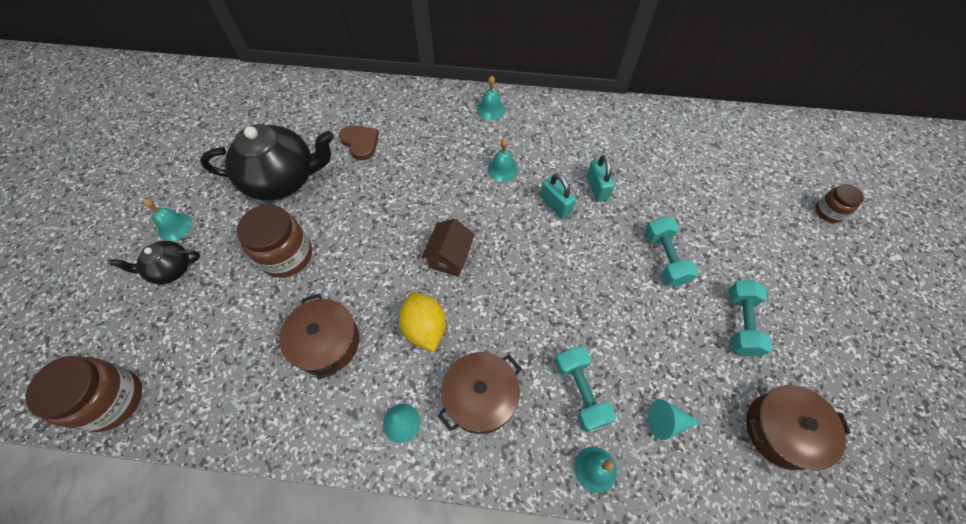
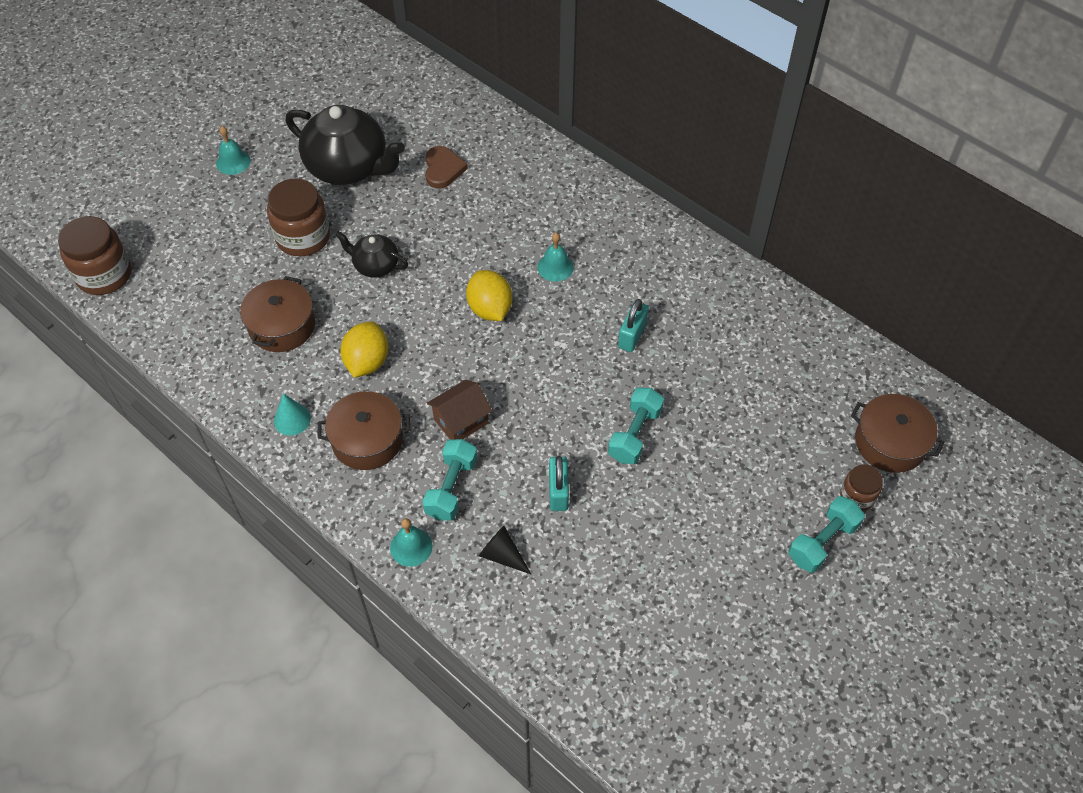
camera: 35 degrees right, 5 degrees down
(171, 269) = (207, 197): black teapot -> black teapot (375, 265)
(450, 257) = (437, 317): brown house -> brown house (461, 421)
(483, 227) = (490, 309): none -> yellow lemon
(491, 109) = (598, 201): turquoise bell -> none
(555, 205) = (575, 328): turquoise padlock -> turquoise padlock (558, 492)
(667, 422) = (502, 555): turquoise cone -> black cone
(740, 323) = (649, 529): turquoise dumbbell -> turquoise dumbbell (822, 542)
(782, 430) = (595, 626): brown pot -> brown pot (890, 442)

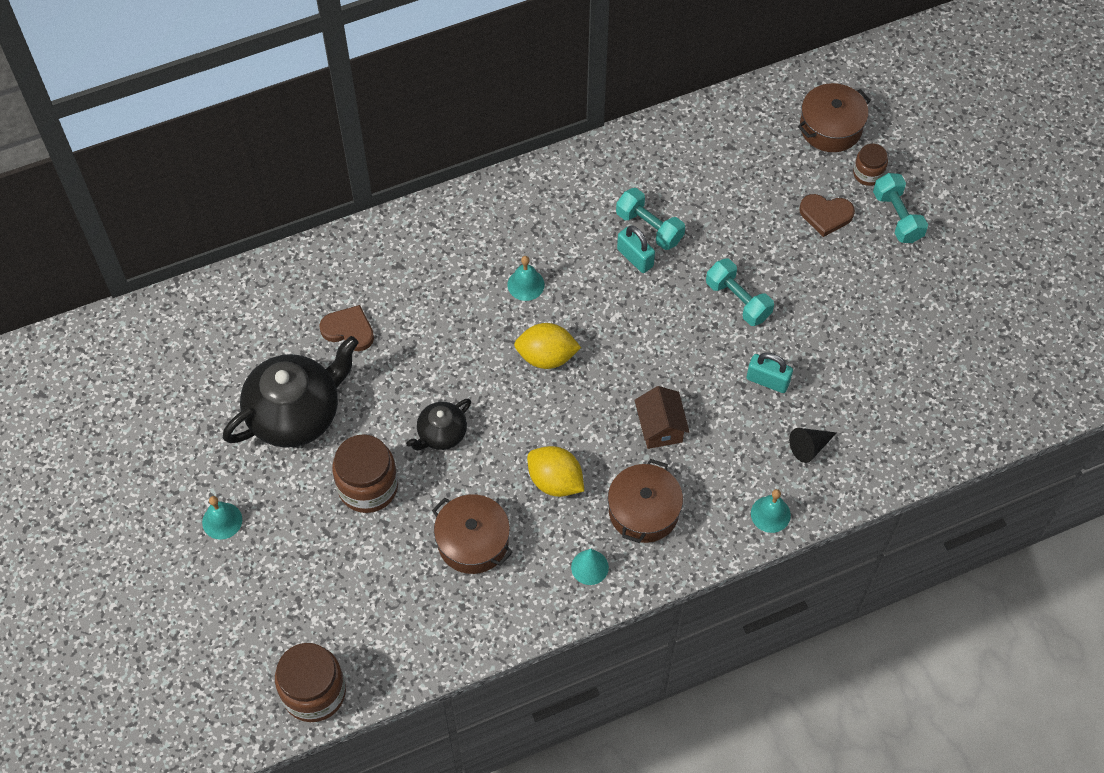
camera: 65 degrees left, 5 degrees up
(451, 488) = (726, 461): turquoise dumbbell -> turquoise dumbbell (649, 227)
(781, 475) = (826, 215): none -> brown heart

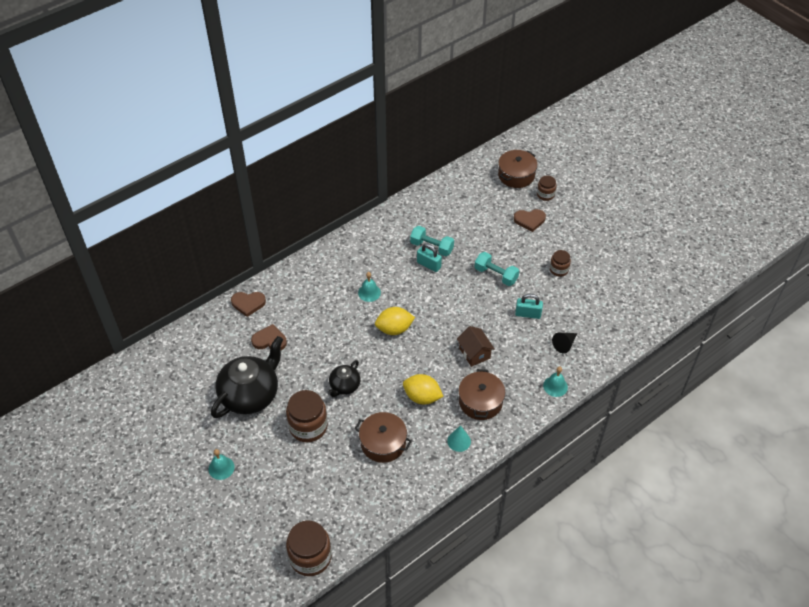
camera: 15 degrees left, 10 degrees down
(332, 260) = (248, 304): none -> brown heart
(844, 314) = (559, 269): none -> brown jar
(897, 217) = (569, 213): turquoise dumbbell -> none

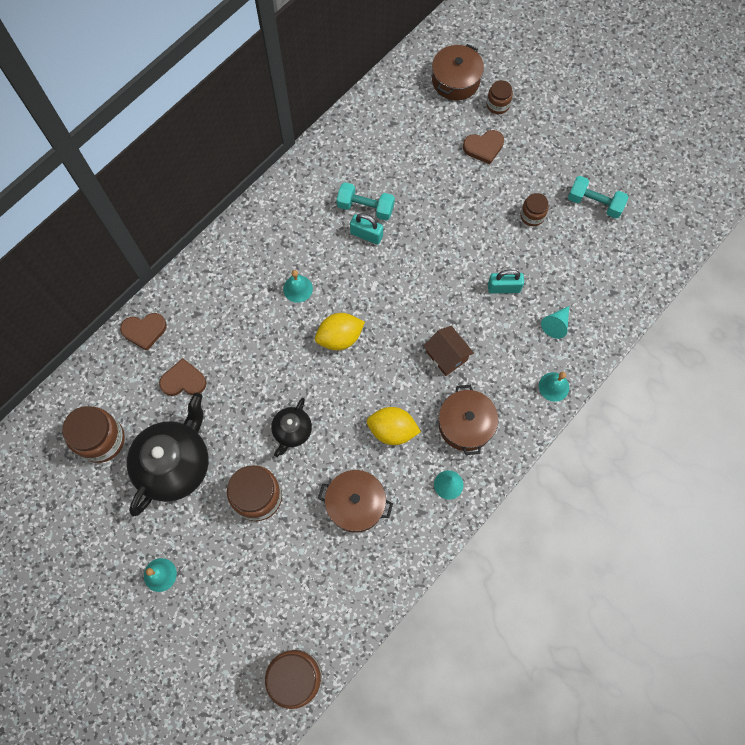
camera: 10 degrees left, 20 degrees up
(199, 370) = (101, 440): none -> brown jar
(496, 275) = (454, 236): turquoise dumbbell -> turquoise dumbbell (594, 203)
(564, 344) = (556, 324): black cone -> turquoise cone

